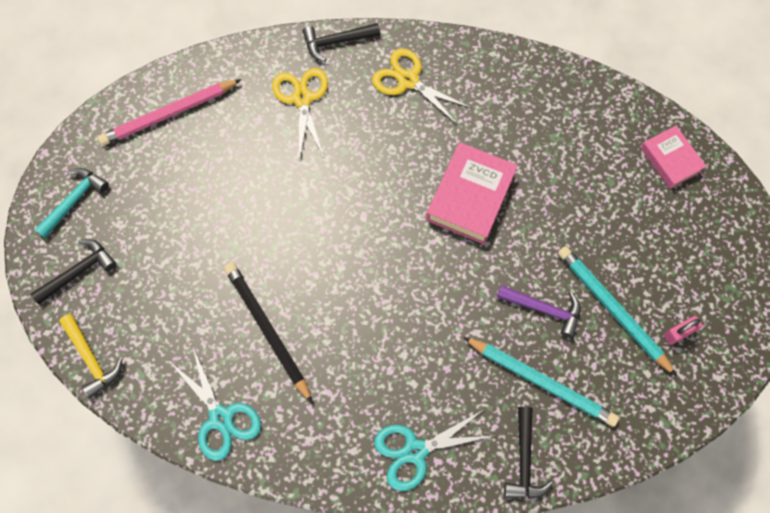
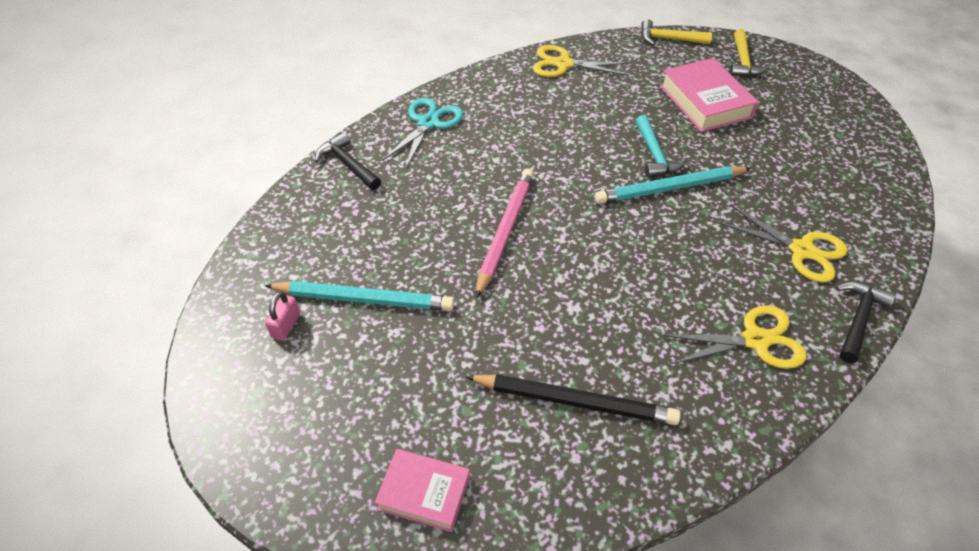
camera: 135 degrees right, 20 degrees down
(74, 201) = (809, 84): turquoise hammer -> turquoise hammer (654, 155)
(78, 272) = (743, 61): black hammer -> yellow hammer
(169, 114) = (856, 165): pink pencil -> pink pencil (505, 231)
(221, 418) = (563, 64): turquoise scissors -> yellow scissors
(267, 330) = (598, 111): black pencil -> black pencil (575, 401)
(470, 197) = (575, 289): pink book -> pink book (705, 102)
(541, 382) = (378, 212): turquoise pencil -> turquoise pencil (669, 188)
(543, 309) = (423, 256): purple hammer -> none

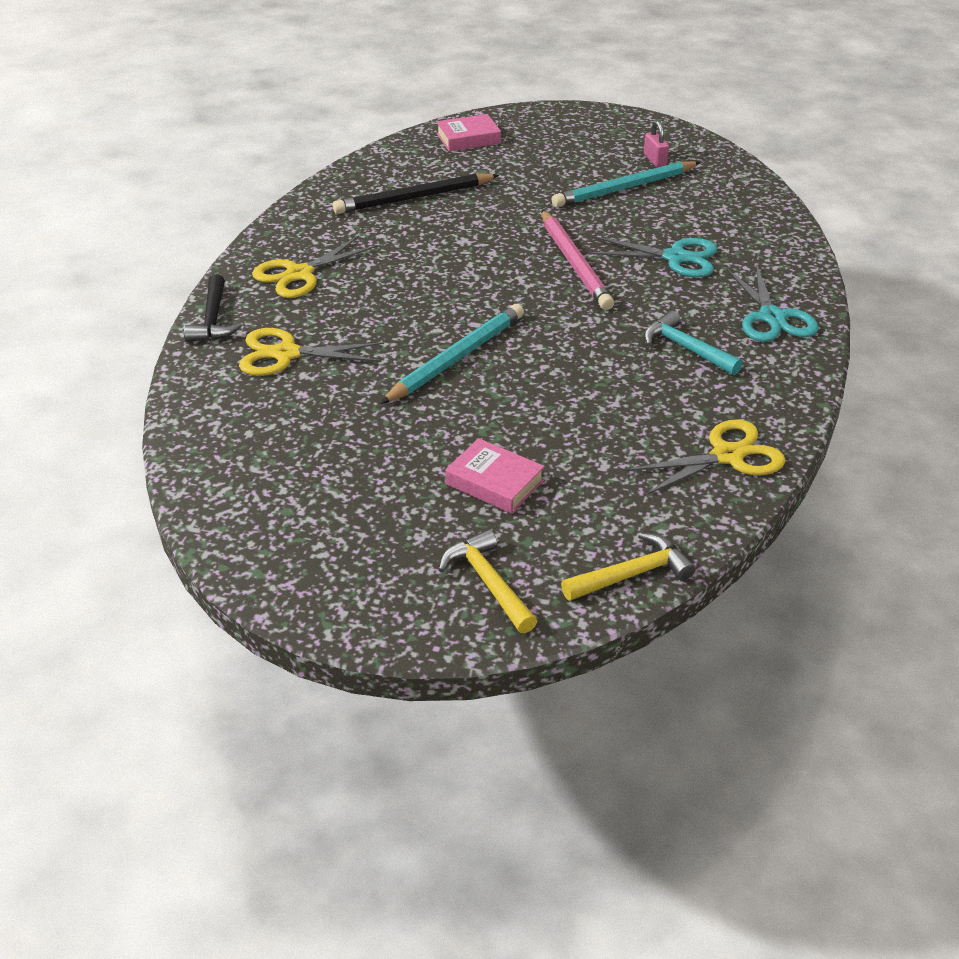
camera: 145 degrees right, 10 degrees down
(348, 164) = (782, 254): black hammer -> none
(424, 199) = (675, 258): none -> turquoise scissors
(654, 155) = (501, 386): turquoise hammer -> turquoise hammer (686, 348)
(705, 102) = (494, 482): pink book -> pink book, size x0.63

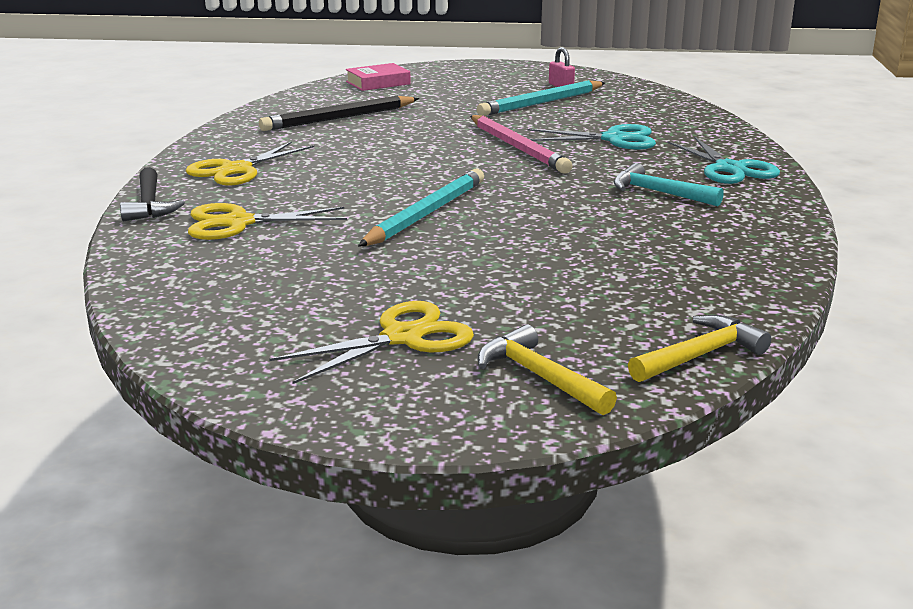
camera: 10 degrees left, 15 degrees down
(494, 482) = (508, 297): pink book -> none
(727, 456) = (746, 260): yellow scissors -> yellow scissors (403, 337)

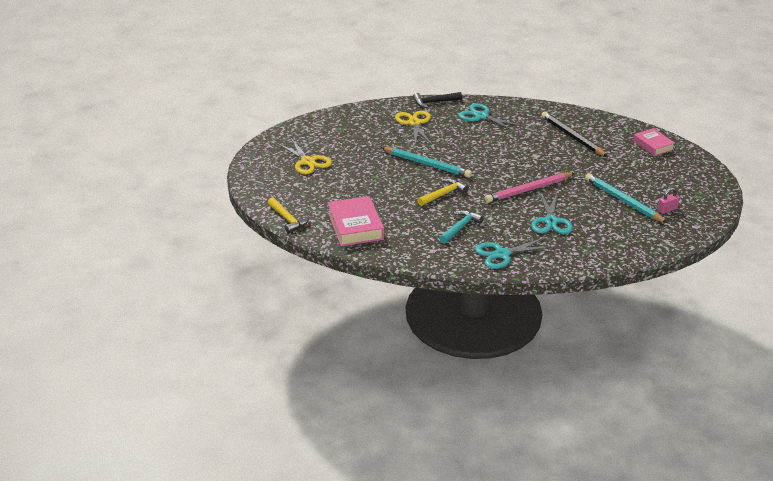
camera: 90 degrees right, 10 degrees up
(236, 170) = (481, 116): yellow scissors -> turquoise scissors
(540, 376) = (277, 187): yellow hammer -> yellow hammer (443, 194)
(696, 278) = (355, 226): none -> pink book

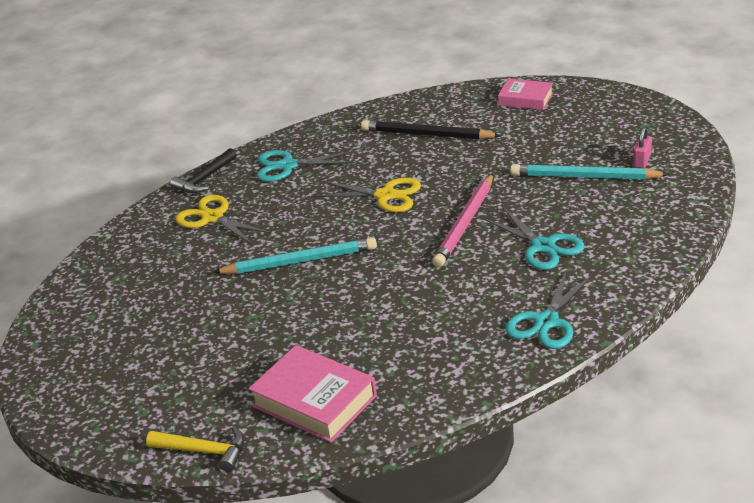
camera: 35 degrees left, 0 degrees up
(308, 162) = (128, 349): yellow scissors -> yellow scissors (385, 195)
(443, 194) = (372, 288): yellow hammer -> none
(460, 227) = (451, 318): turquoise hammer -> none

